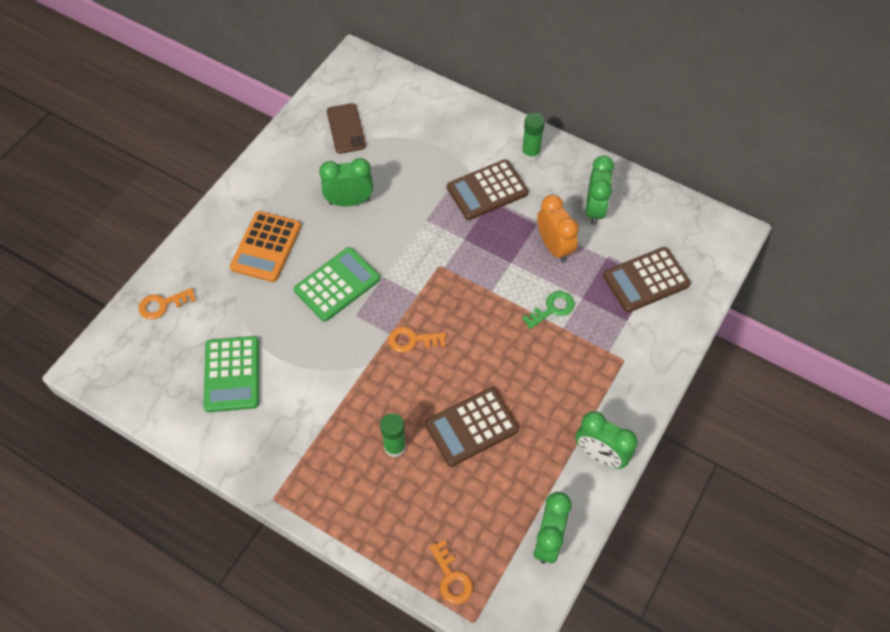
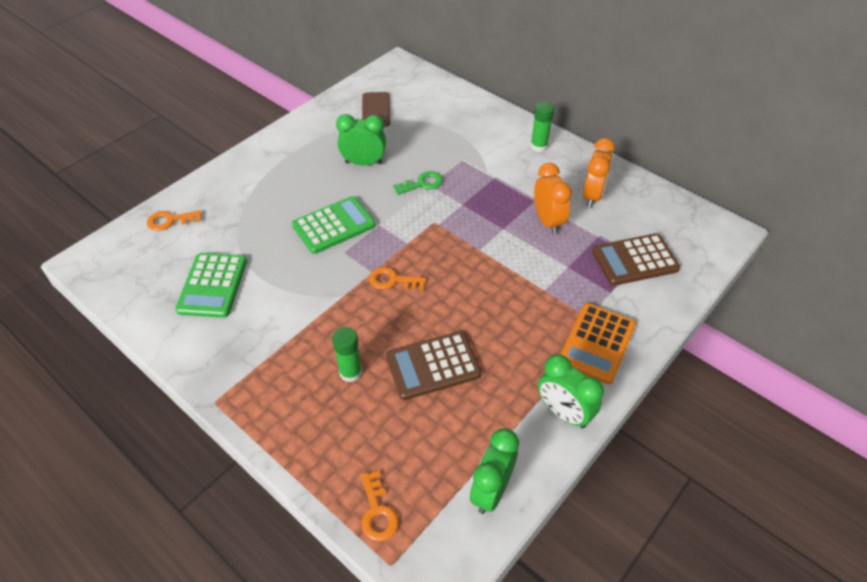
camera: 10 degrees right, 10 degrees down
(266, 247) = (278, 188): orange calculator -> orange calculator (597, 343)
(487, 190) = (492, 169): brown calculator -> none
(552, 309) = (536, 272): green key -> green key (422, 183)
(594, 209) = (592, 196): green clock -> orange clock

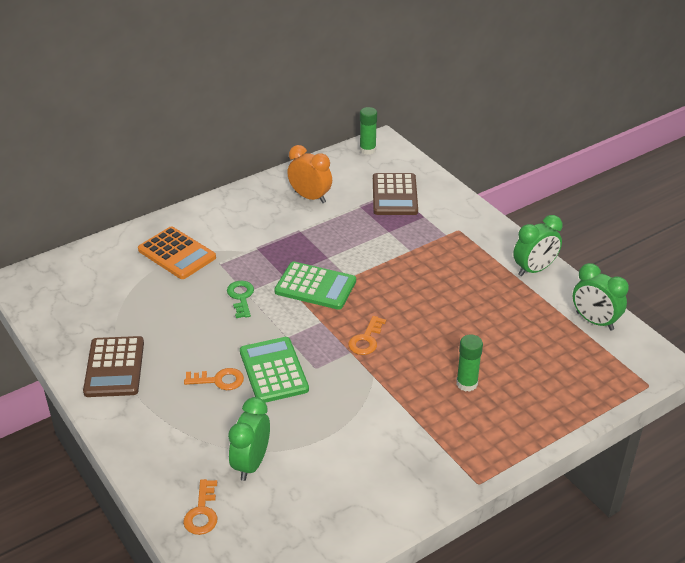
camera: 75 degrees left, 10 degrees down
(213, 285) = (324, 477): green calculator -> green calculator (315, 286)
(363, 163) = (185, 334): green clock -> green clock (251, 463)
(376, 110) = (98, 311): brown phone -> none
(377, 512) = (605, 386): orange key -> orange key (219, 380)
(433, 366) = (473, 331): brown calculator -> brown calculator (114, 367)
(539, 146) = (226, 211): green glue stick -> green glue stick (367, 150)
(548, 221) = (330, 229): orange clock -> none
(597, 343) = (474, 237): orange calculator -> orange calculator (177, 254)

